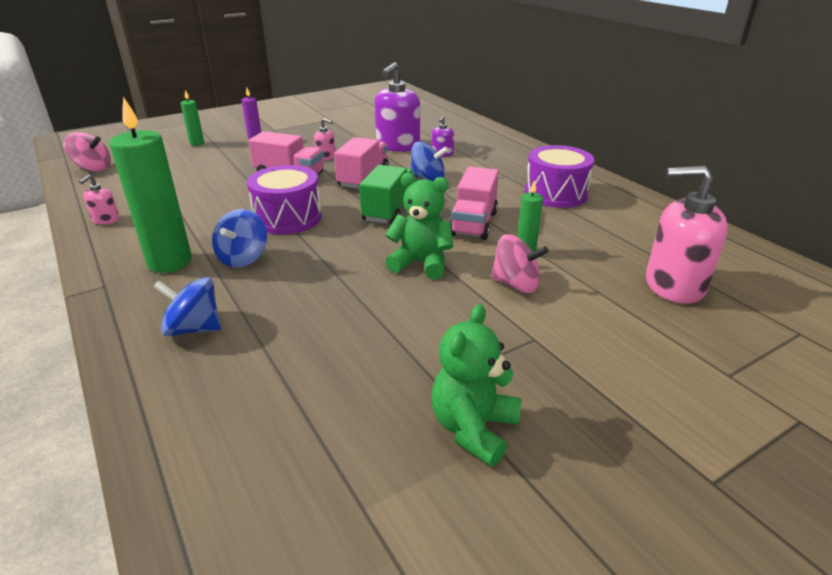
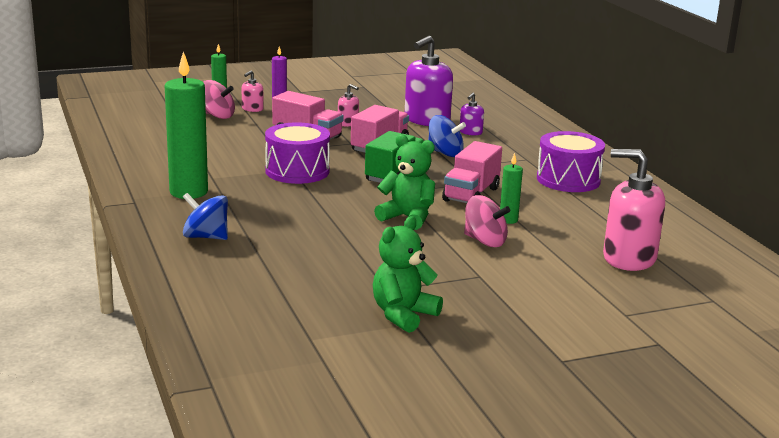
camera: 10 degrees right, 10 degrees down
(93, 168) = (118, 110): pink spinning top -> pink spinning top (217, 116)
(106, 220) = (133, 155): pink soap dispenser -> pink soap dispenser (252, 109)
(243, 258) = (251, 196): blue spinning top -> none

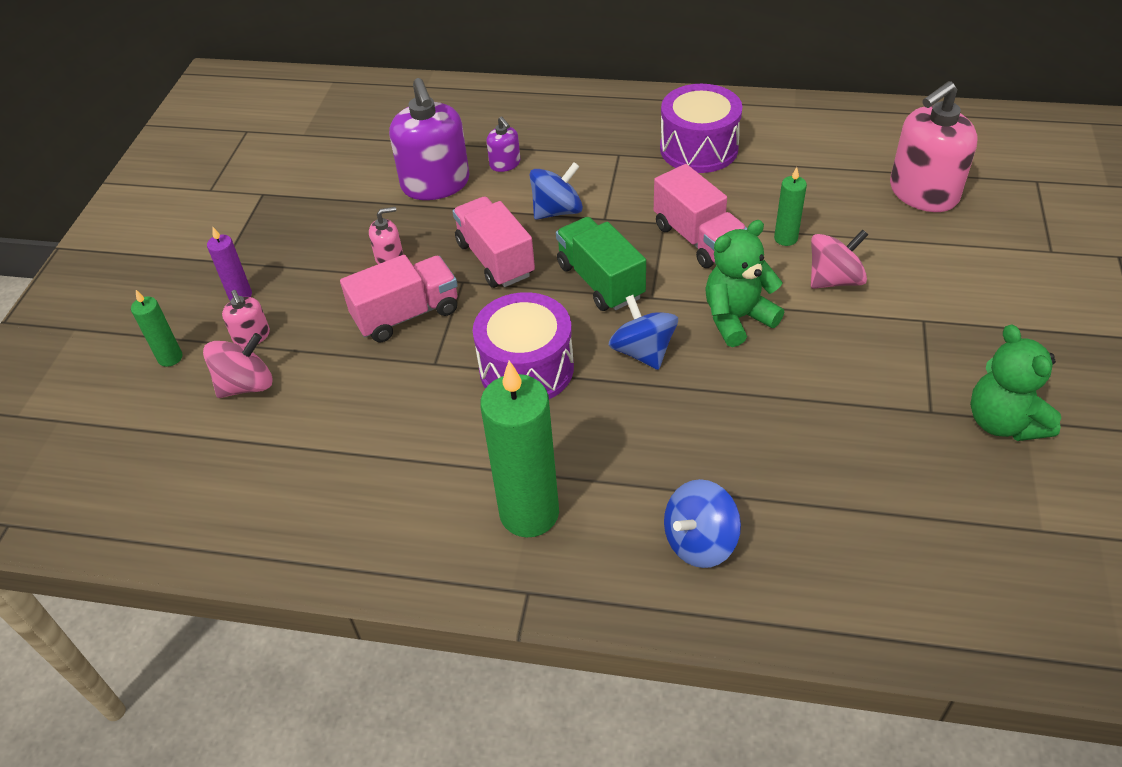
camera: 55 degrees left, 25 degrees up
(345, 197) = (643, 351): none -> blue spinning top

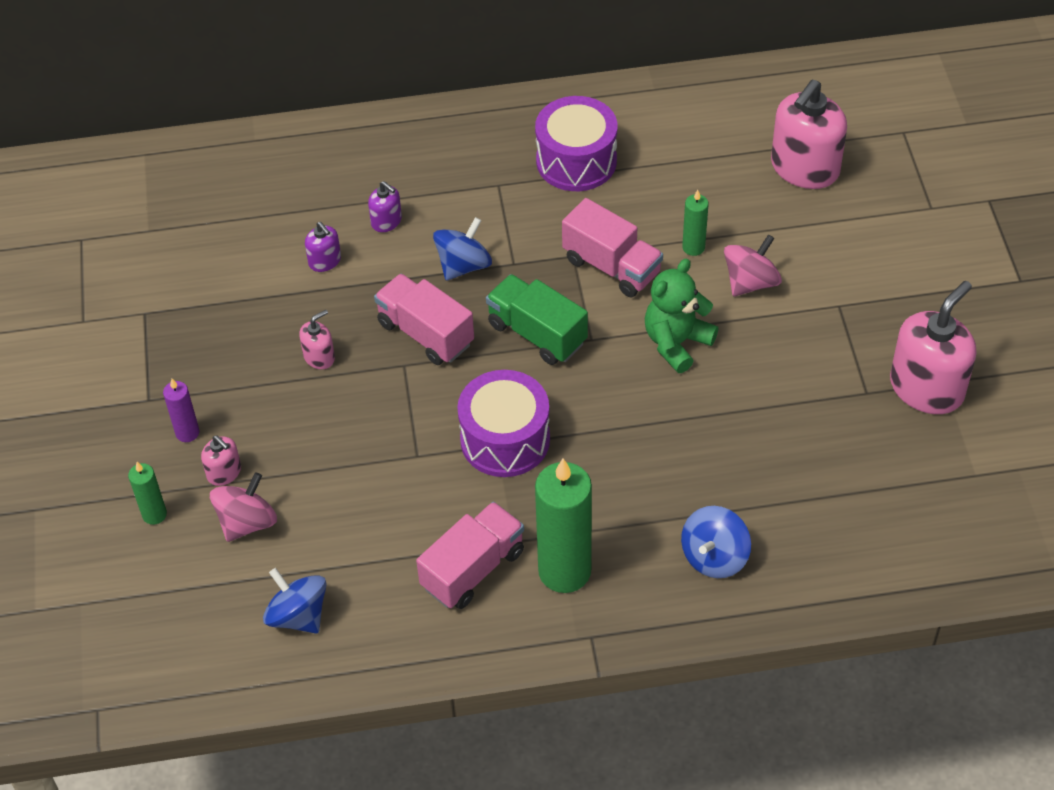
camera: 20 degrees left, 5 degrees up
(406, 315) = (366, 413): pink truck -> pink truck (473, 569)
(435, 184) = (325, 261): purple soap dispenser -> purple soap dispenser, size x0.47
(643, 351) = (604, 397): blue spinning top -> blue spinning top (298, 615)
(1003, 422) = (926, 388): green teddy bear -> pink soap dispenser

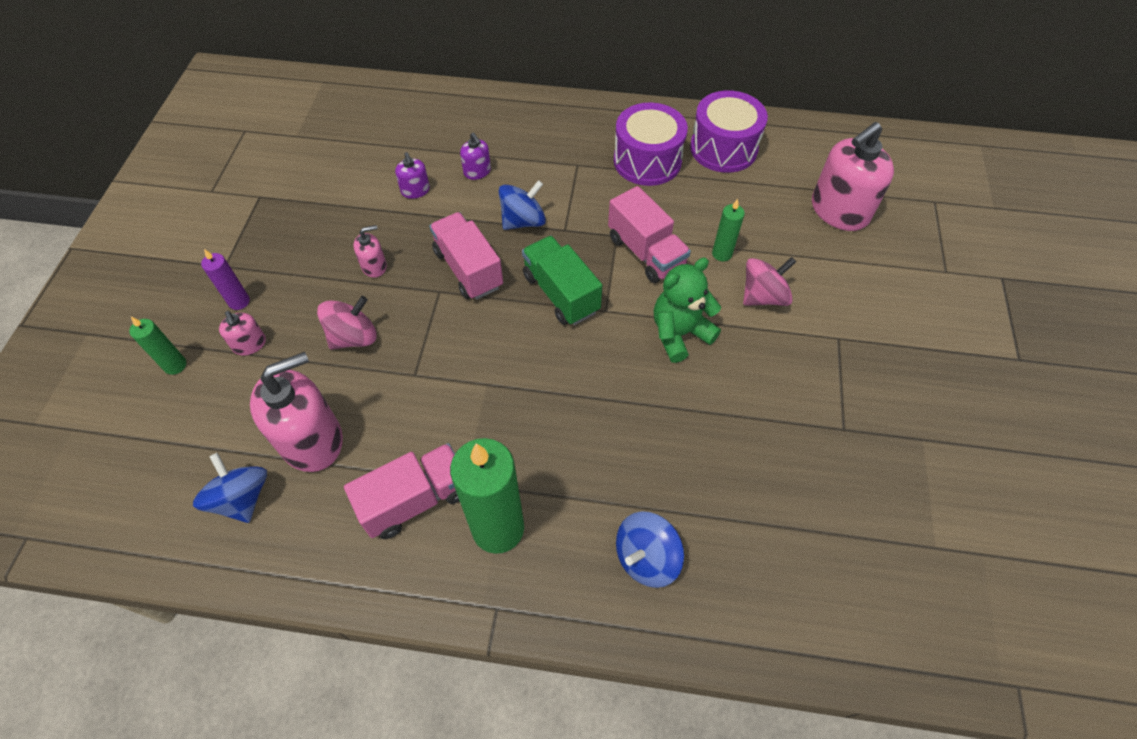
camera: 15 degrees right, 5 degrees up
(247, 522) = (245, 394): pink spinning top -> pink spinning top (353, 337)
(505, 439) = (496, 381): purple drum -> purple drum (723, 148)
(926, 388) = (904, 440): pink soap dispenser -> pink soap dispenser (312, 440)

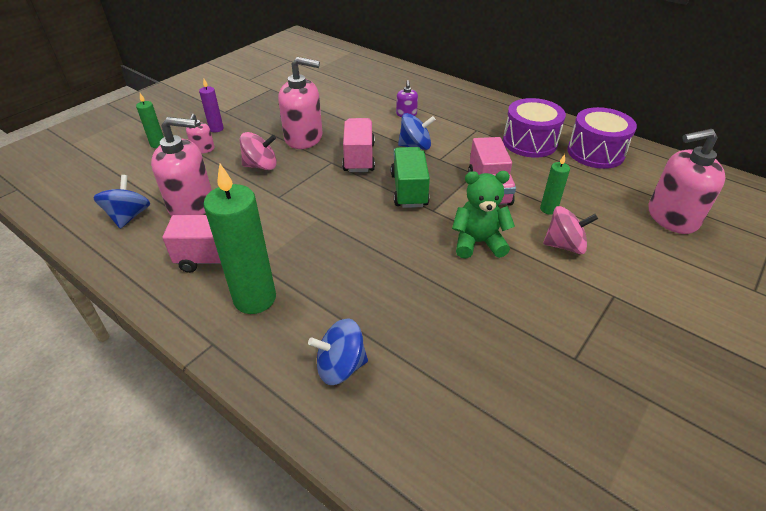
camera: 30 degrees right, 15 degrees down
(374, 266) = (304, 138): pink soap dispenser -> pink soap dispenser, size x2.12
(415, 190) = (360, 111): purple soap dispenser -> none

